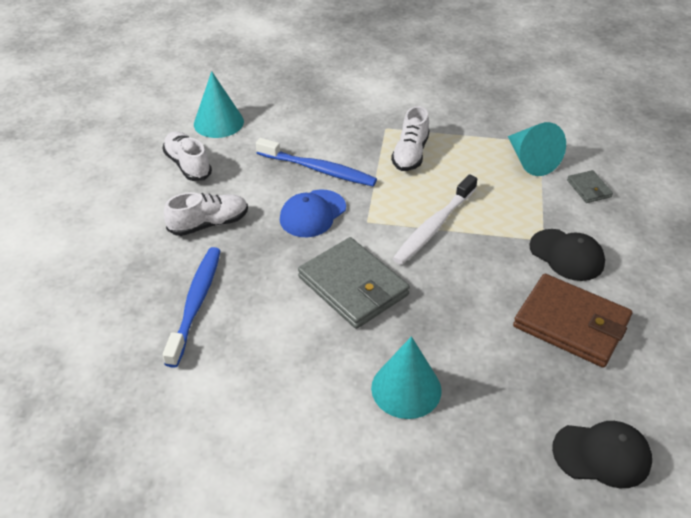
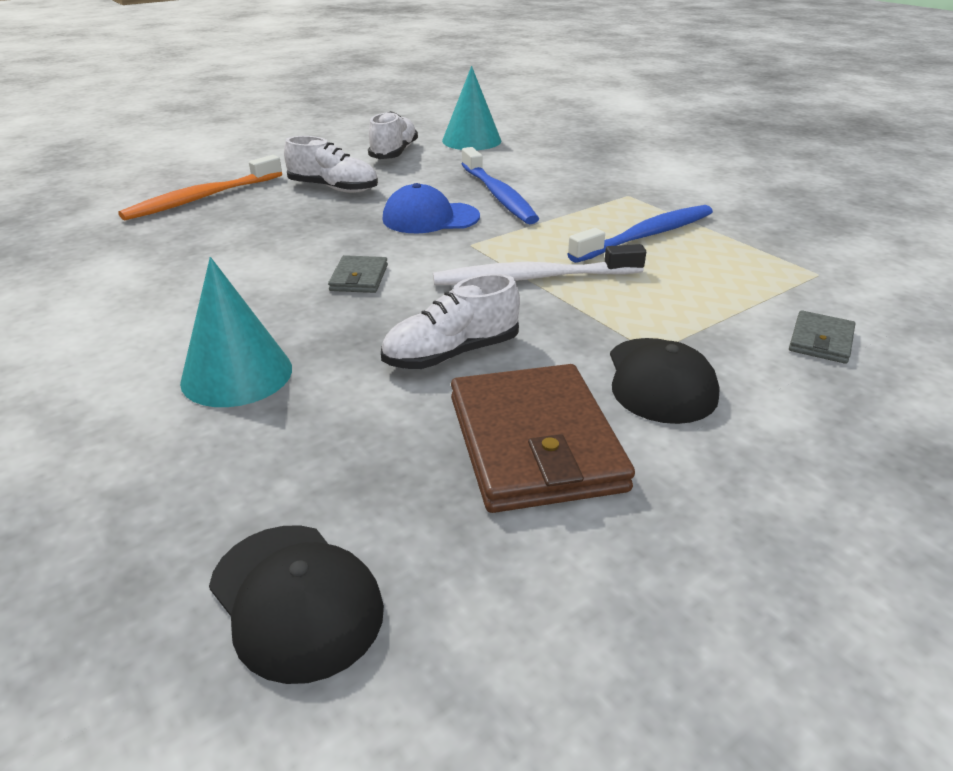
camera: 45 degrees right, 10 degrees down
(135, 289) = (202, 198): none -> orange toothbrush
(196, 303) = (219, 225): blue toothbrush -> blue toothbrush (646, 236)
(353, 286) = (359, 278): grey wallet -> grey wallet, size x0.47
(410, 154) = (618, 221): white shoe -> white shoe (451, 354)
(530, 160) = (772, 282): turquoise cone -> none

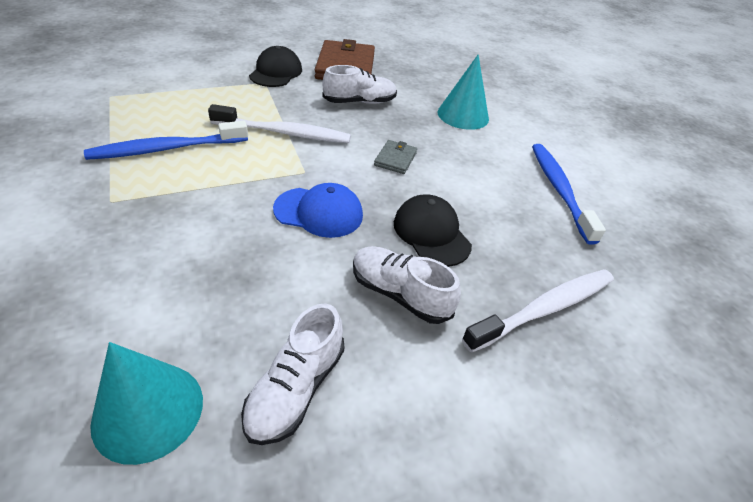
camera: 170 degrees left, 10 degrees up
(202, 198) = (544, 309): orange toothbrush -> white toothbrush
(296, 600) = (433, 53): black cap -> black cap (431, 233)
(498, 195) = (232, 233): blue toothbrush -> blue toothbrush (559, 190)
(821, 341) = (181, 69): grey wallet -> none

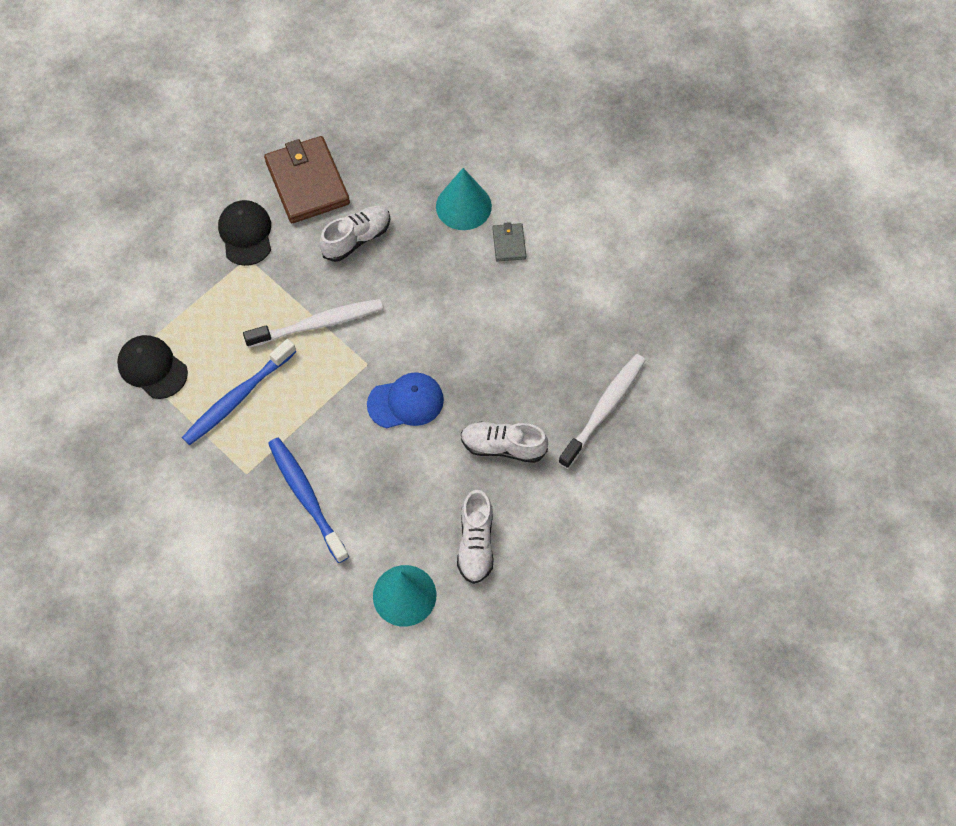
camera: 20 degrees left, 20 degrees up
(395, 159) = (432, 307): grey wallet -> grey wallet (509, 243)
(431, 233) = (500, 379): black cap -> black cap (152, 368)
(559, 190) = (583, 273): blue toothbrush -> blue toothbrush (306, 497)

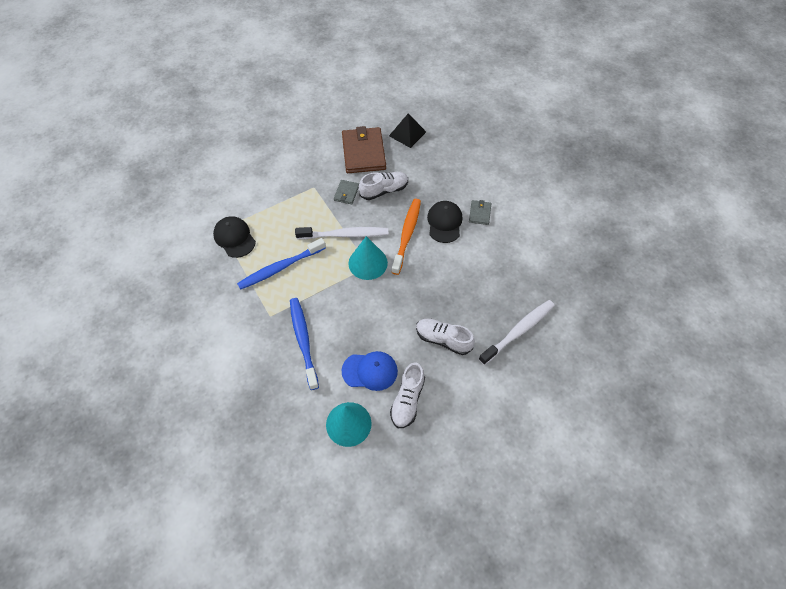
camera: 15 degrees right, 5 degrees down
(246, 234) = (317, 173): black cap -> black cap (444, 223)
(301, 256) = (346, 193): none -> grey wallet
(366, 135) = (407, 134): none -> black pyramid
(406, 402) = (386, 295): blue cap -> blue cap (370, 371)
(410, 302) = (407, 235): none -> orange toothbrush
(463, 206) = (456, 185): turquoise cone -> turquoise cone (368, 263)

